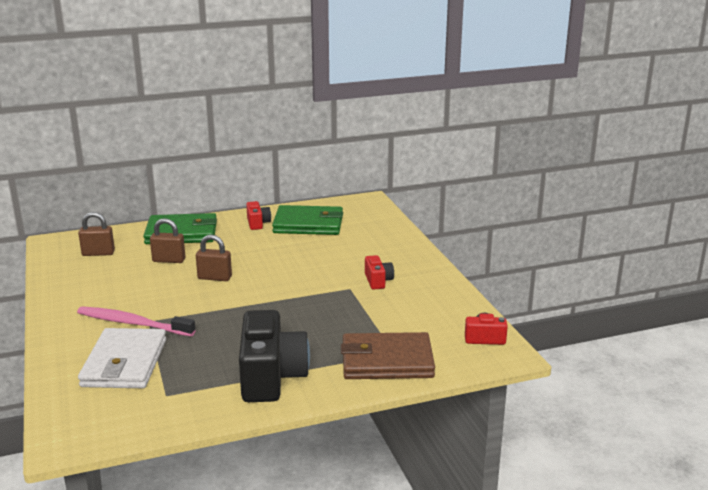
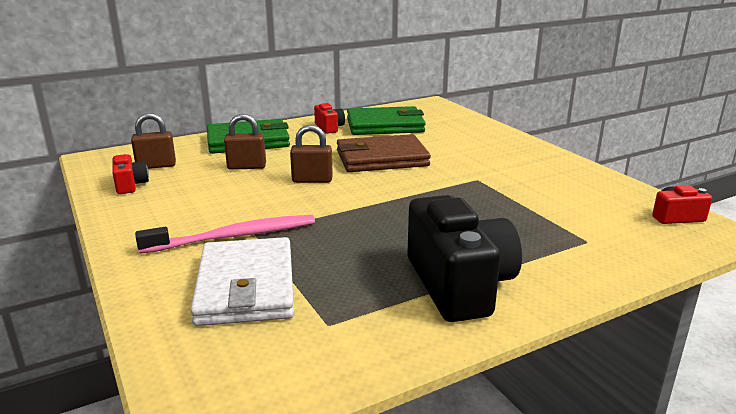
camera: 10 degrees left, 0 degrees up
(133, 323) = (234, 236): pink toothbrush -> pink toothbrush turned 150 degrees clockwise
(378, 281) = (503, 170): red camera -> red camera (130, 185)
(387, 361) = (588, 252): brown wallet -> brown wallet (381, 158)

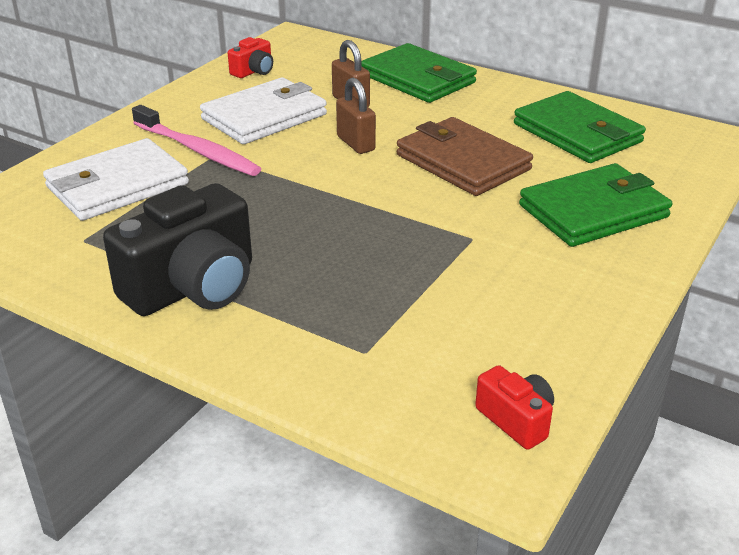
camera: 60 degrees right, 10 degrees up
(156, 166) = (305, 64): brown padlock -> none
(219, 199) = (264, 117): none -> white wallet
(329, 128) = (519, 104): red camera -> none
(476, 145) = (593, 211): none -> green wallet

